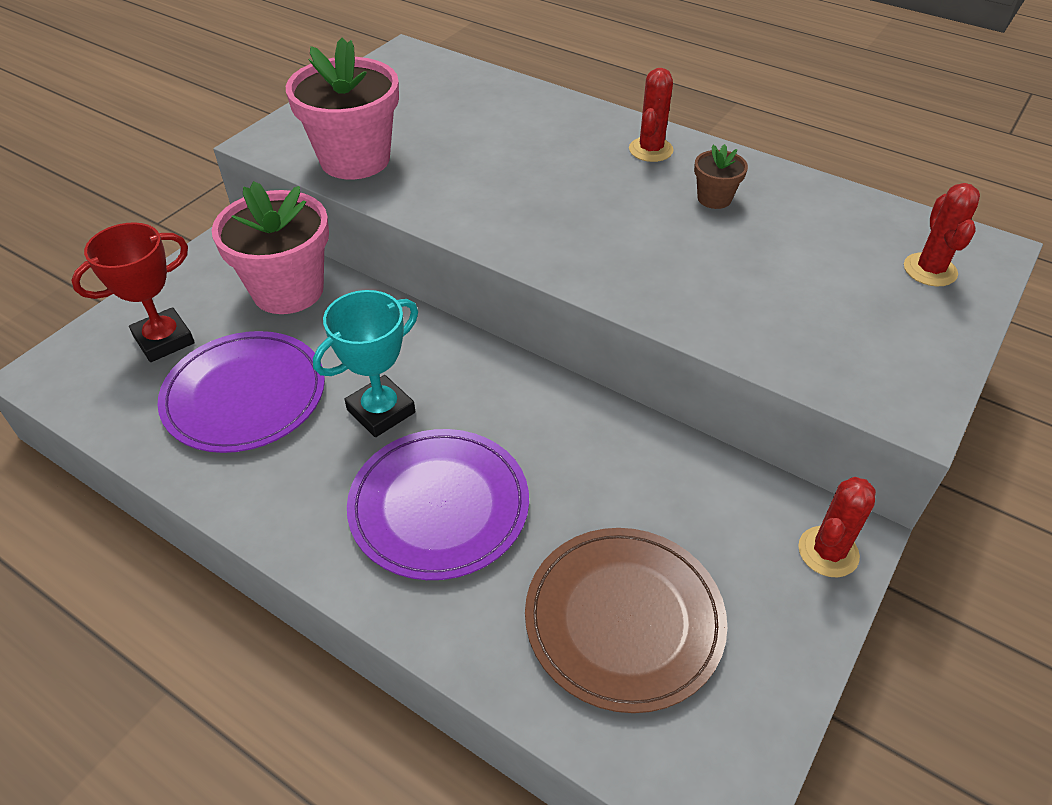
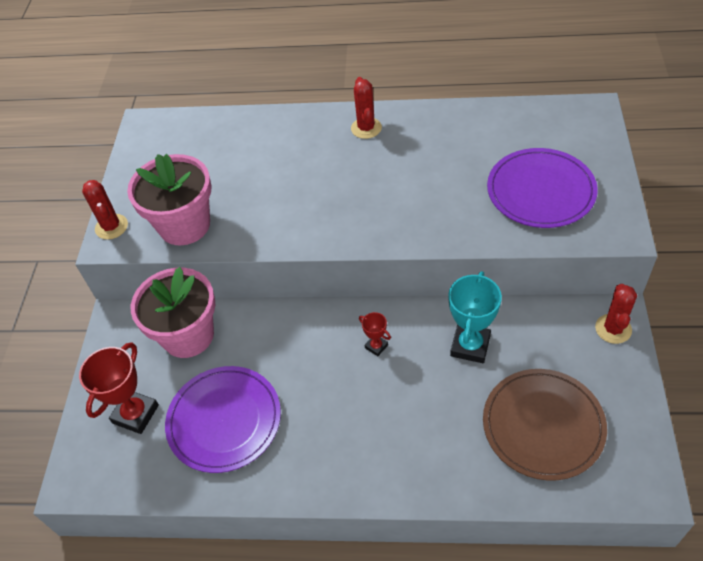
camera: 25 degrees left, 5 degrees up
(381, 411) = (318, 383): turquoise trophy -> turquoise trophy (470, 346)
(439, 506) = (399, 421): purple plate -> purple plate (540, 191)
(484, 407) = (376, 346): none -> red trophy
(714, 198) = (429, 146): brown flower pot -> none
(930, 270) = (574, 139): red cactus -> red cactus (111, 227)

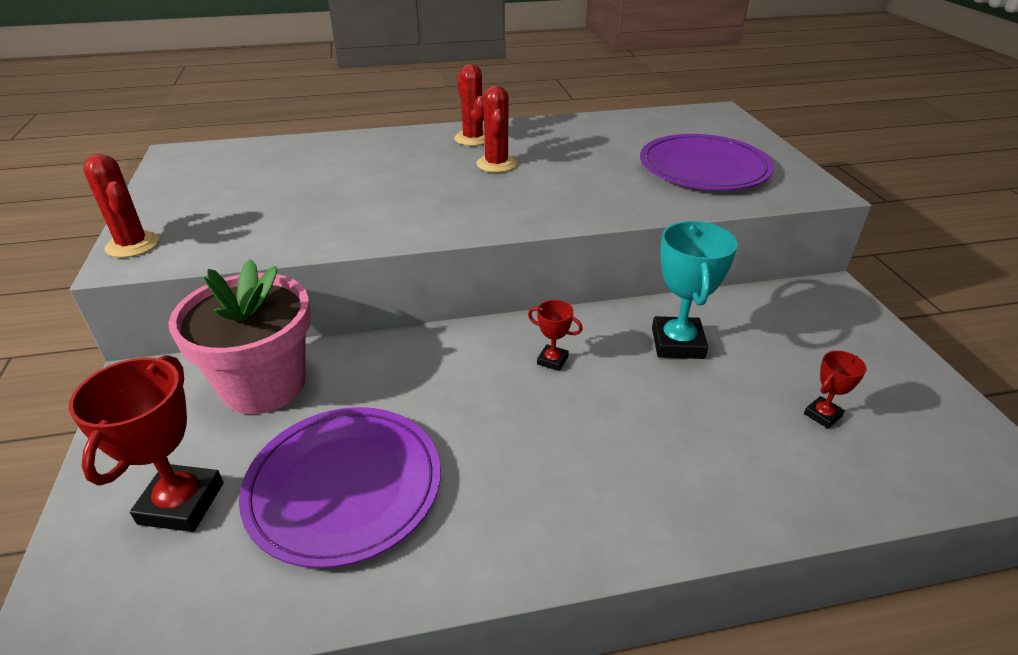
camera: 20 degrees left, 15 degrees down
(184, 225) = (249, 233): pink flower pot -> none
(543, 425) = (822, 415): brown plate -> red trophy
(613, 329) = (838, 305): red cactus -> red cactus (496, 164)

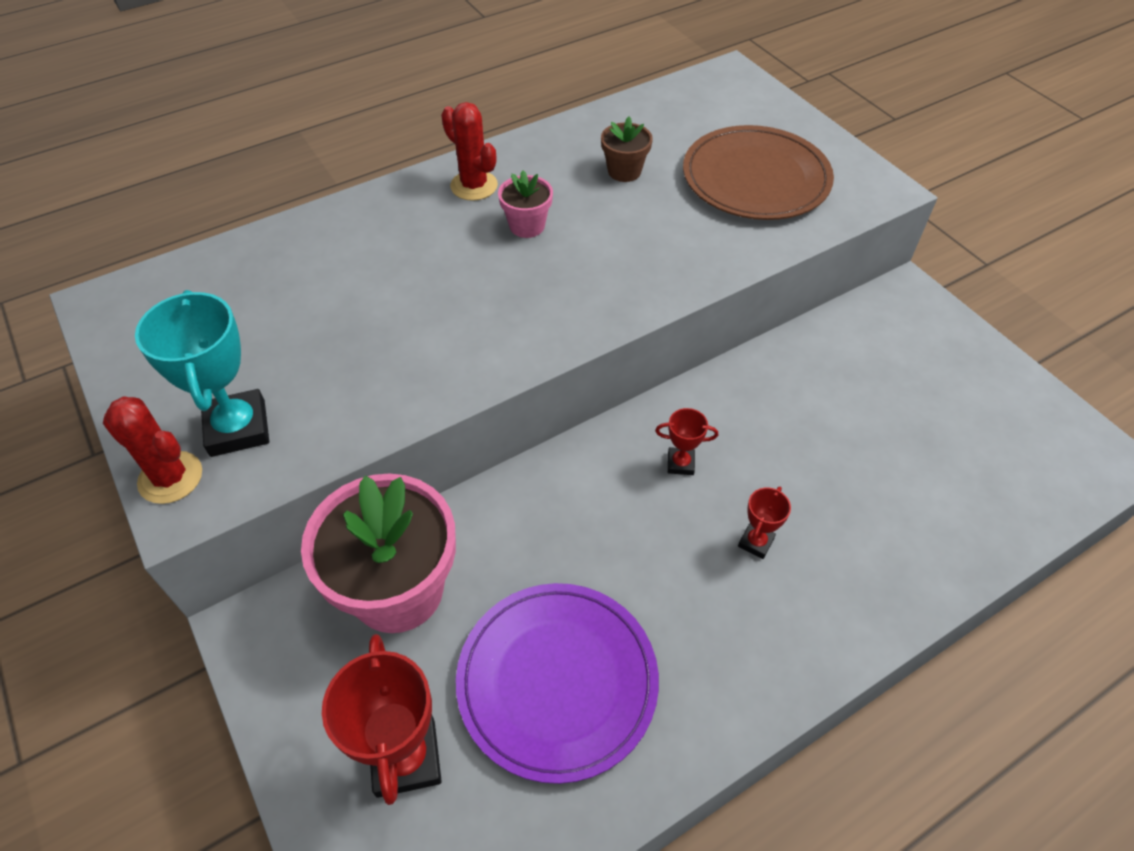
camera: 20 degrees left, 15 degrees up
(496, 164) = (527, 226): red cactus -> pink flower pot
(595, 148) = (624, 171): none -> brown flower pot
(677, 343) = (790, 405): turquoise trophy -> turquoise trophy (238, 428)
(704, 168) = (755, 178): purple plate -> brown plate
(822, 415) = (948, 453): red trophy -> red trophy (756, 542)

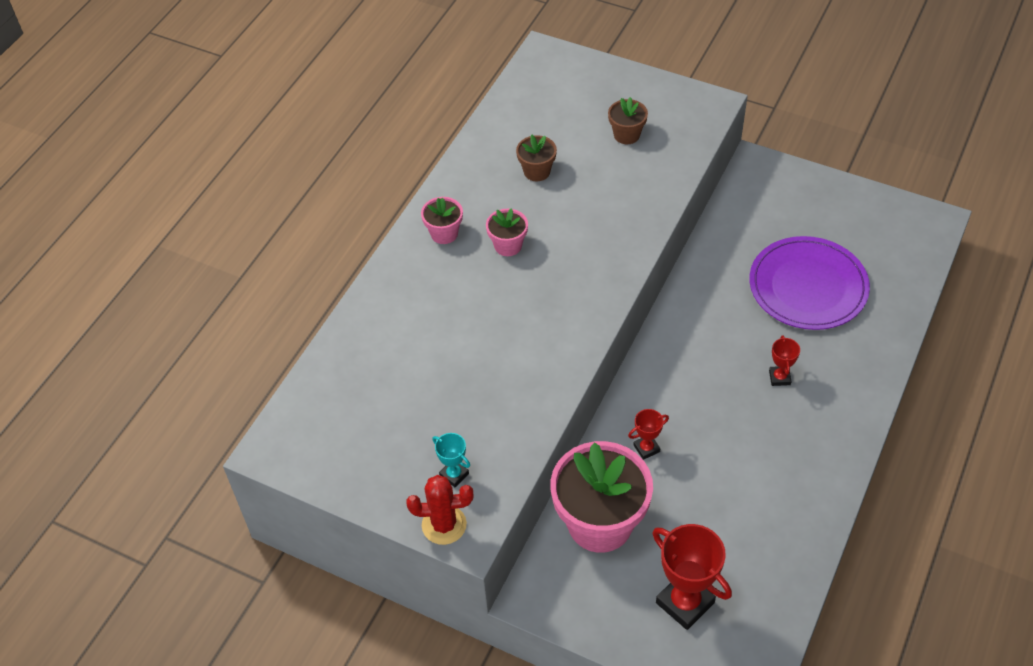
camera: 30 degrees left, 0 degrees up
(238, 428) = (454, 474): turquoise trophy -> turquoise trophy, size x0.51
(474, 186) = (444, 233): red cactus -> pink flower pot
(557, 681) = (732, 516): purple plate -> purple plate (808, 286)
(680, 463) = (702, 354): red trophy -> red trophy (646, 448)
(755, 178) = (626, 135): brown plate -> brown flower pot

